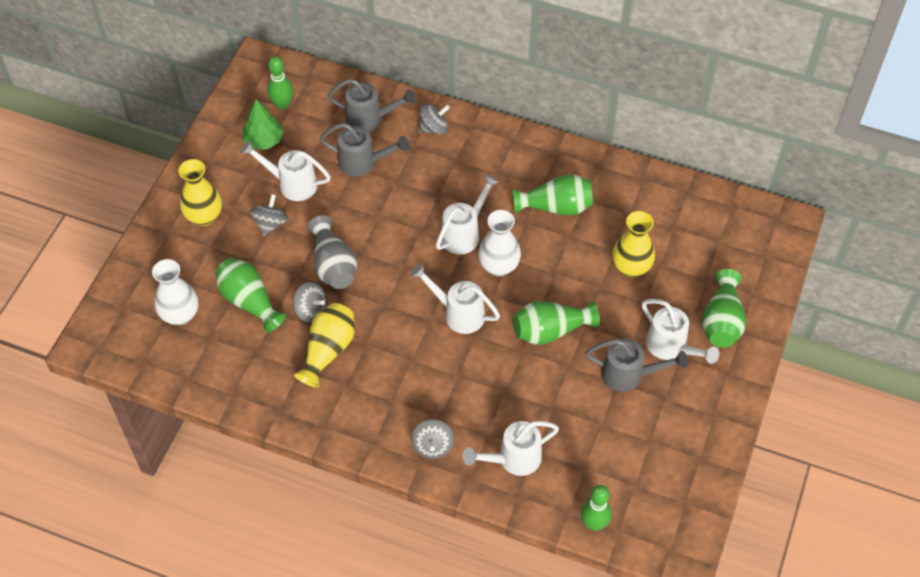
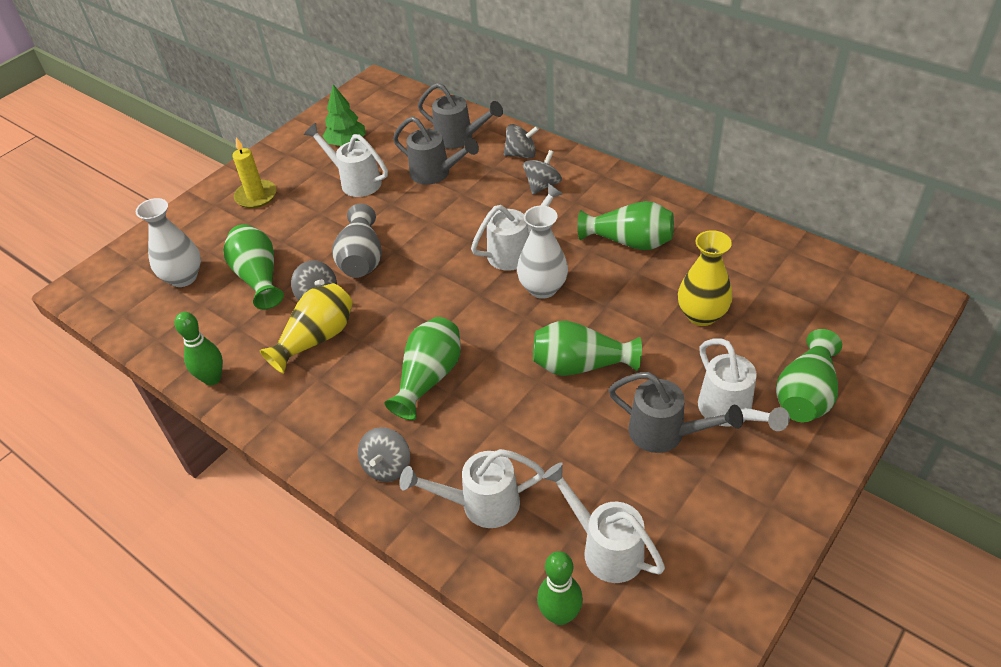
camera: 20 degrees right, 10 degrees down
(204, 216) = (256, 196): yellow vase -> yellow candle
(270, 224) = (317, 212): grey spinning top -> grey spinning top (542, 185)
(282, 104) = (379, 117): green bowling pin -> green bowling pin (212, 378)
(436, 366) = (429, 378): none -> green vase
(458, 313) = (478, 328): white watering can -> white watering can (605, 548)

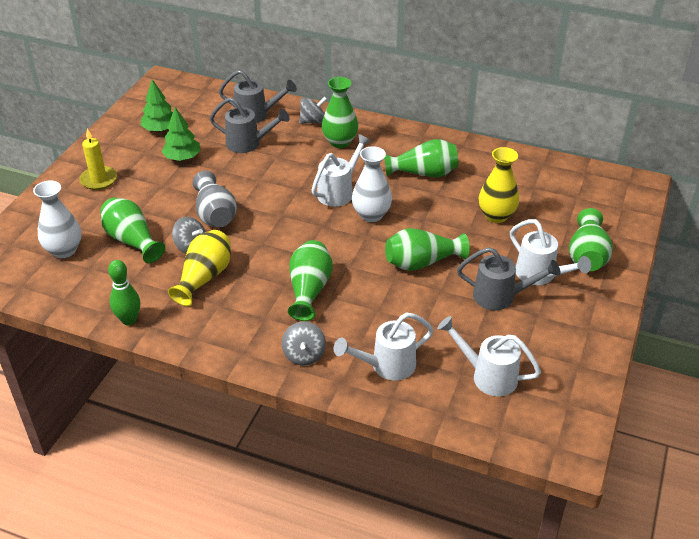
camera: 20 degrees left, 5 degrees down
(355, 181) = (182, 158): white watering can -> green tree
(542, 185) = (340, 142): grey spinning top -> green vase
(560, 615) = (473, 423): green bowling pin -> none

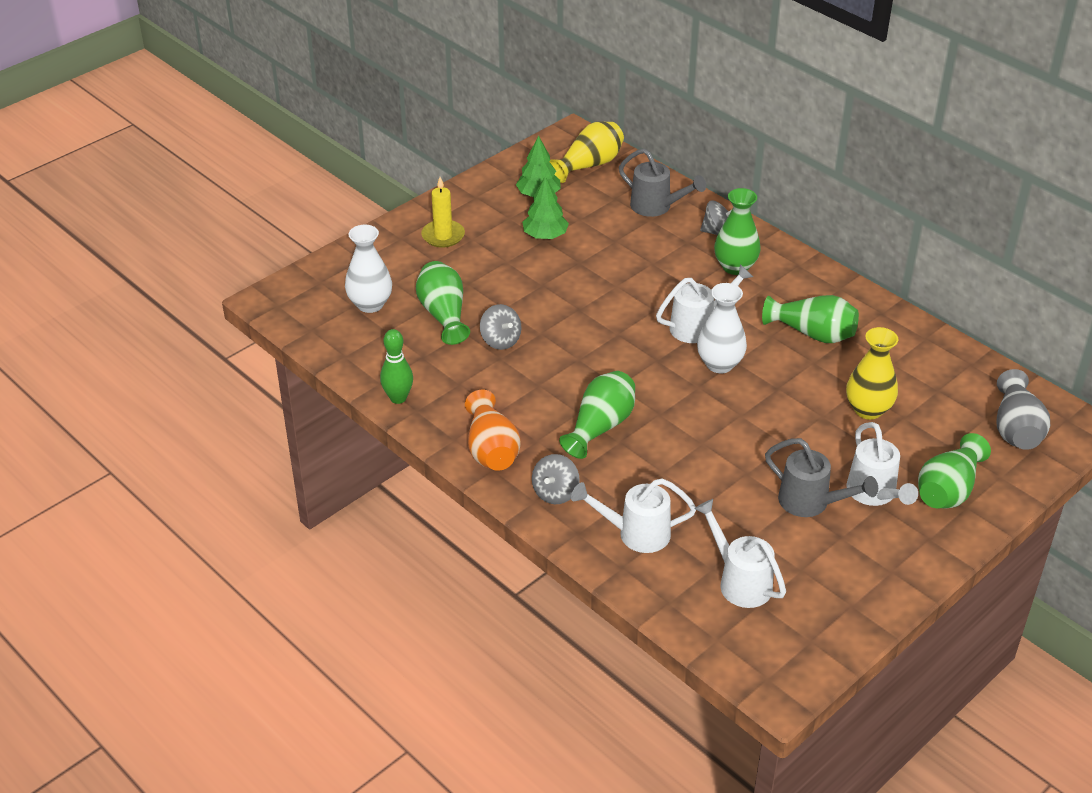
camera: 25 degrees right, 0 degrees up
(204, 277) = (497, 378): yellow vase -> yellow vase (589, 165)
(215, 214) = (545, 311): grey vase -> grey vase (1016, 429)
(232, 337) = (491, 449): none -> orange vase
(248, 144) = (627, 239): grey watering can -> none
(421, 262) = (744, 436): green vase -> none

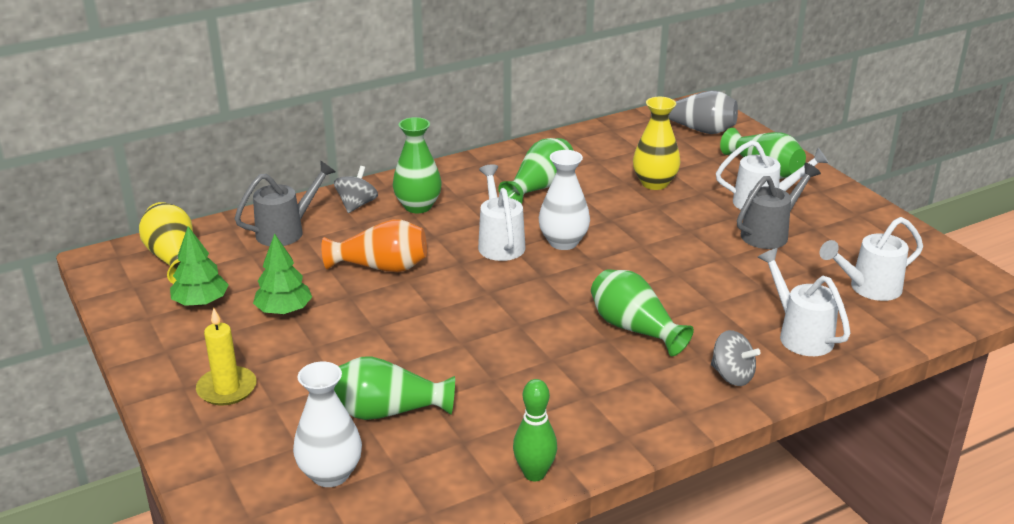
camera: 75 degrees left, 10 degrees down
(491, 449) = (651, 410): orange vase -> orange vase (381, 267)
(500, 340) = (460, 374): grey spinning top -> none
(636, 533) = (800, 334): white watering can -> white watering can turned 135 degrees clockwise

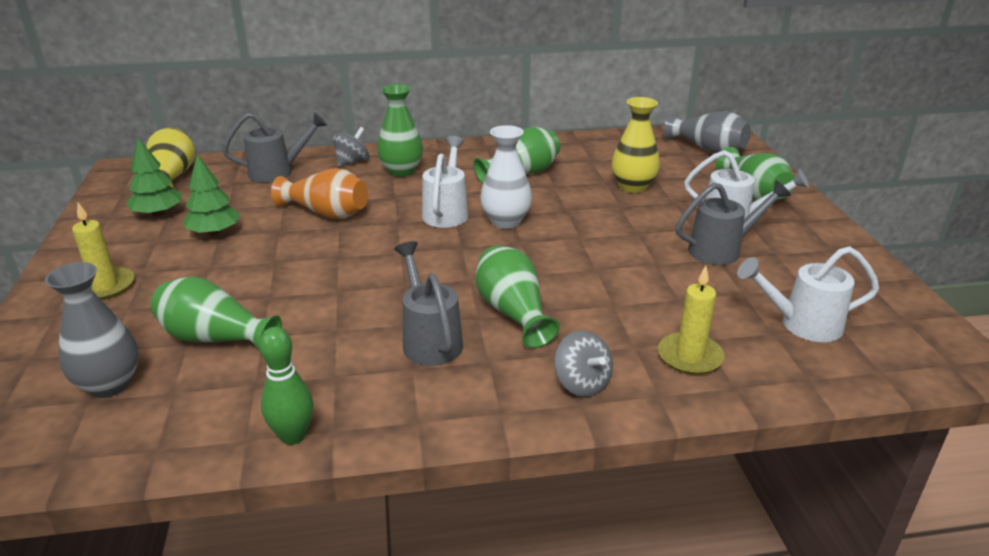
camera: 20 degrees right, 0 degrees up
(330, 474) = (110, 384): white vase -> grey vase
(582, 369) = (429, 340): none -> grey watering can
(800, 334) = (689, 357): white watering can -> yellow candle

